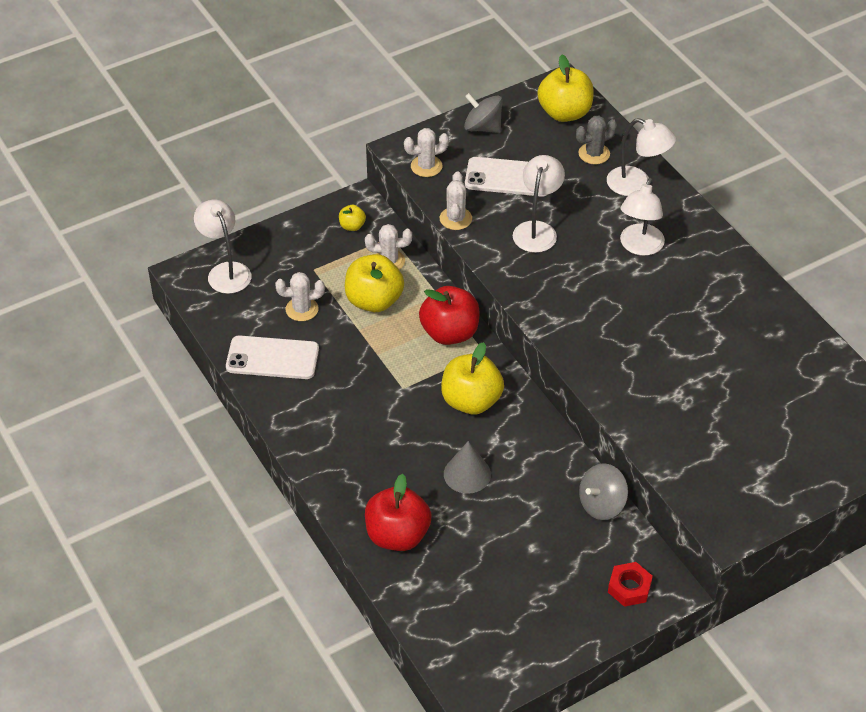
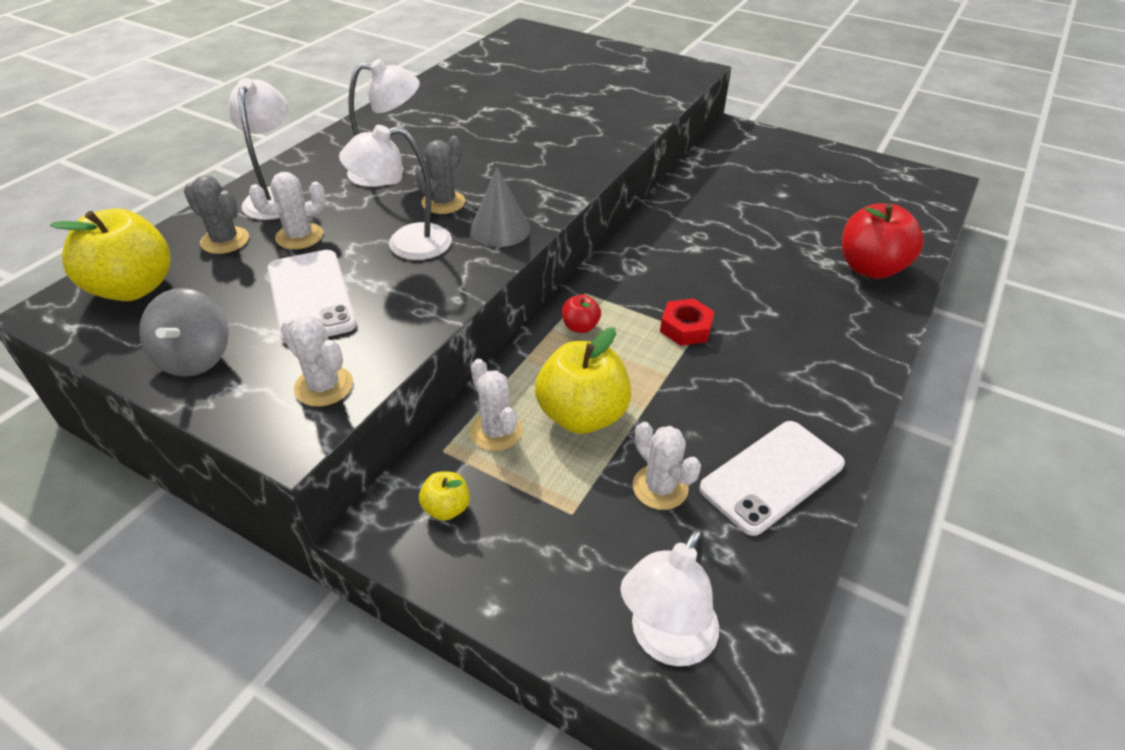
camera: 120 degrees left, 5 degrees down
(272, 358) = (772, 476): white phone -> white phone turned 75 degrees clockwise
(449, 333) = (580, 327): red apple -> red apple, size x0.48
(455, 219) = (428, 316): white cactus -> white cactus (299, 236)
(467, 474) = (753, 251): grey cone -> grey cone (500, 229)
(471, 401) = (662, 278): yellow apple -> none
(577, 262) = (443, 202): none -> grey cactus
(601, 504) = (697, 174): grey spinning top -> none
(629, 588) = (759, 144): red nut -> red nut (686, 328)

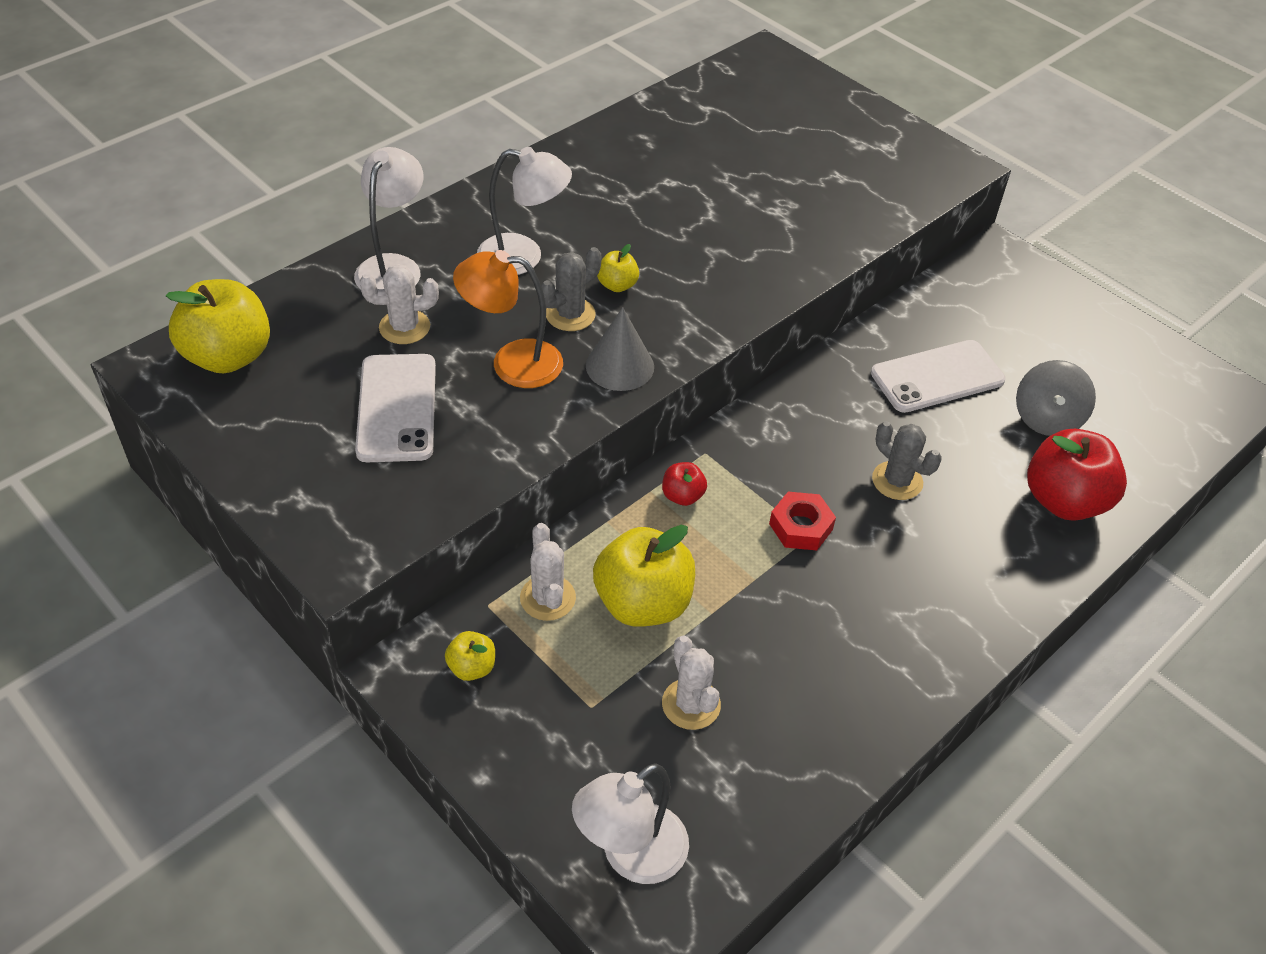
camera: 15 degrees right, 5 degrees up
(195, 357) = (271, 454): grey spinning top -> grey spinning top (1047, 418)
(225, 240) = (328, 315): grey cactus -> grey cactus (897, 481)
(324, 386) = (382, 517): white cactus -> none
(406, 244) = (512, 363): white lamp -> orange lamp
(474, 177) = (617, 285): none -> yellow apple
(772, 476) = (813, 724): white phone -> white phone (937, 377)

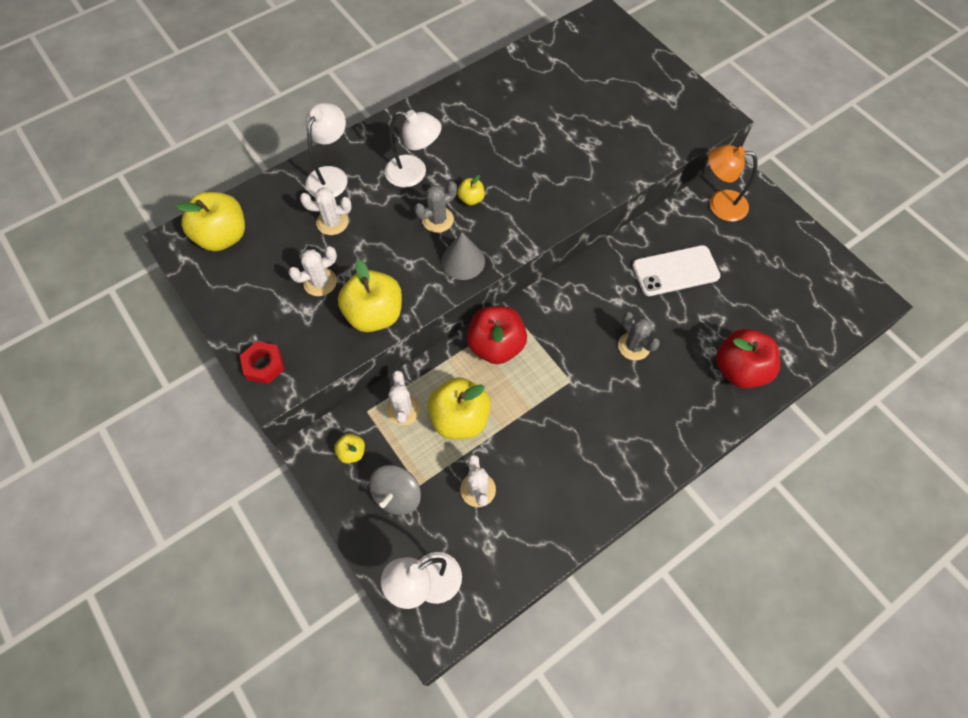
camera: 10 degrees right, 15 degrees up
(396, 408) = (320, 282): white phone -> white cactus
(492, 446) = (374, 314): none -> yellow apple
(512, 363) = (395, 253): orange lamp -> orange lamp (719, 204)
(682, 496) = (496, 346): red apple -> red apple, size x2.10
(801, 527) = (566, 374): red nut -> red nut (264, 365)
(1047, 418) = (741, 307): grey spinning top -> grey spinning top (397, 495)

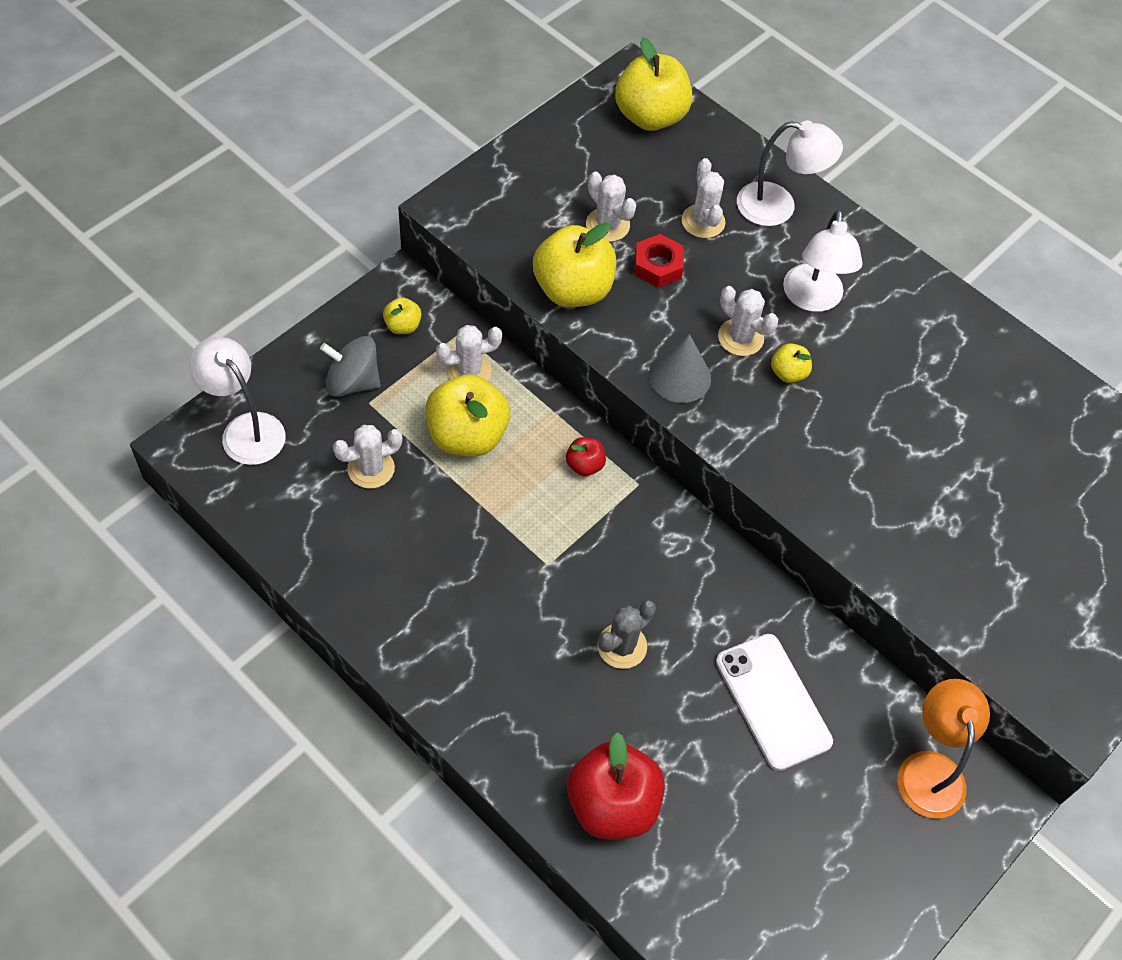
camera: 75 degrees right, 5 degrees down
(264, 365) = (479, 192): red nut -> red nut (658, 266)
(437, 220) = (740, 337): grey cactus -> white cactus
(496, 346) = (584, 465): red apple -> red apple, size x0.48

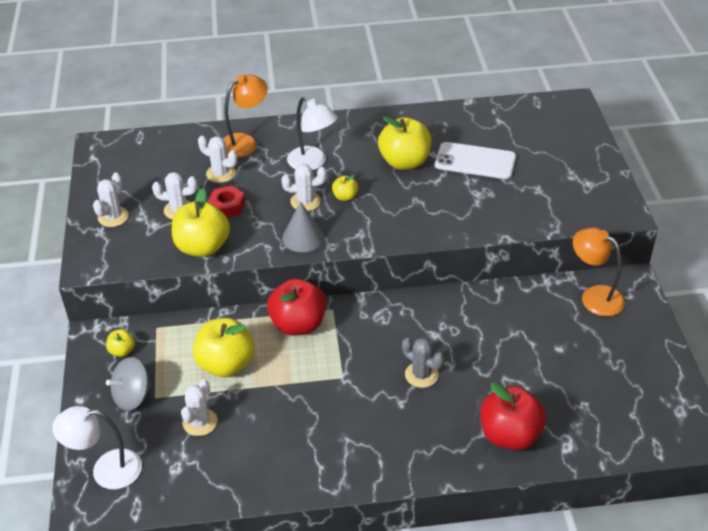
camera: 45 degrees left, 15 degrees down
(469, 370) = (185, 338): white cactus -> white cactus (113, 217)
(584, 465) = (298, 324): red apple -> red apple, size x2.10
(622, 646) = (421, 375): grey cactus -> grey cactus turned 45 degrees counterclockwise
(650, 116) = (132, 154): yellow apple -> yellow apple (404, 162)
(773, 701) = (508, 332): white phone -> white phone (475, 161)
(778, 207) = (245, 142): white lamp -> orange lamp

